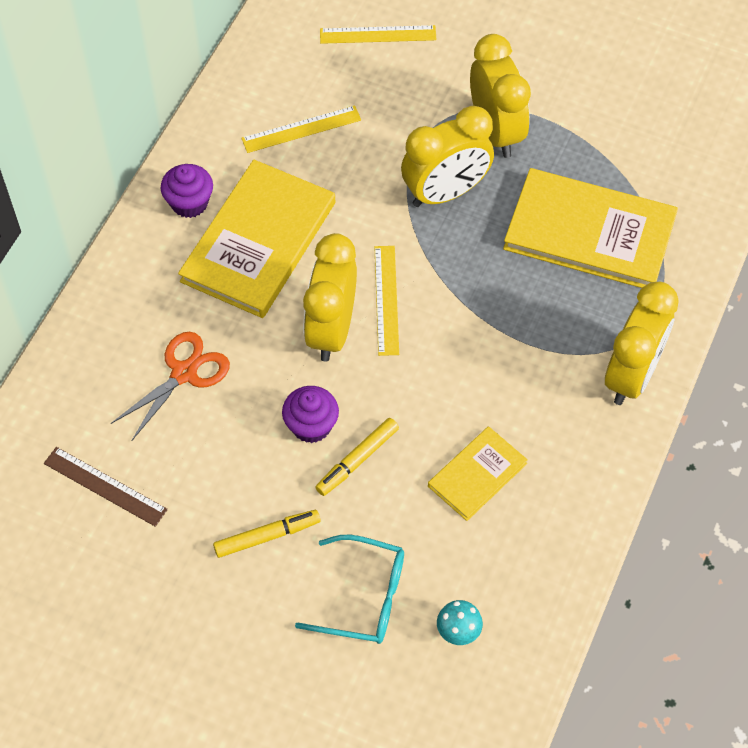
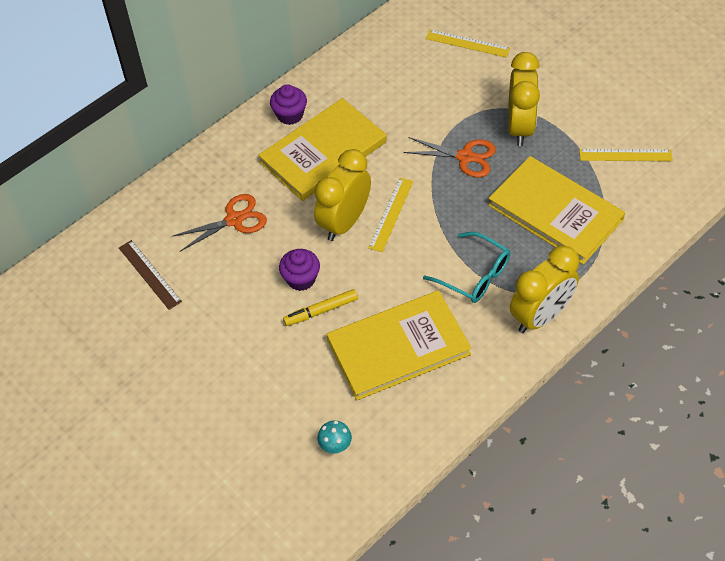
camera: 25 degrees right, 5 degrees down
(267, 536) = (237, 340): yellow marker -> none
(301, 129) = (386, 89): yellow ruler -> yellow ruler (625, 155)
(364, 597) = (282, 401): turquoise glasses -> turquoise glasses (474, 275)
(445, 192) = (465, 157): yellow clock -> orange scissors
(477, 475) = (398, 347): yellow book -> yellow book, size x1.88

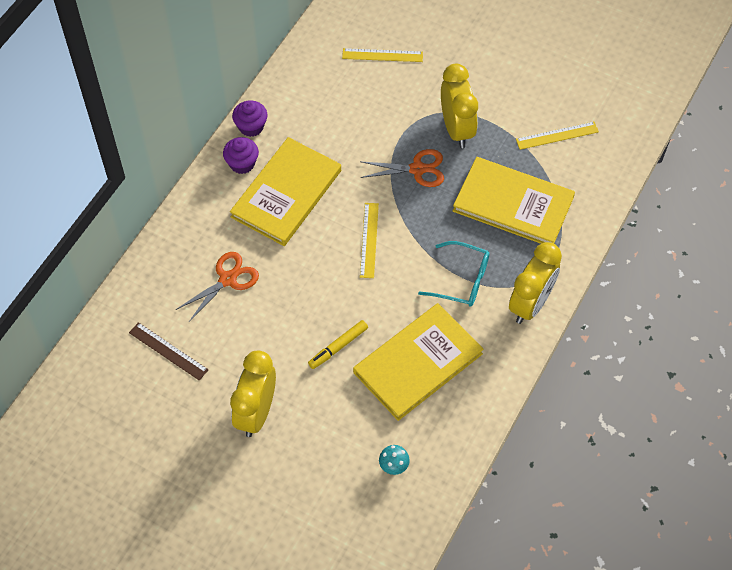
camera: 20 degrees left, 5 degrees up
(301, 279) = (309, 321): purple cupcake -> purple cupcake (251, 127)
(344, 222) = (330, 257): yellow clock -> yellow clock (256, 412)

